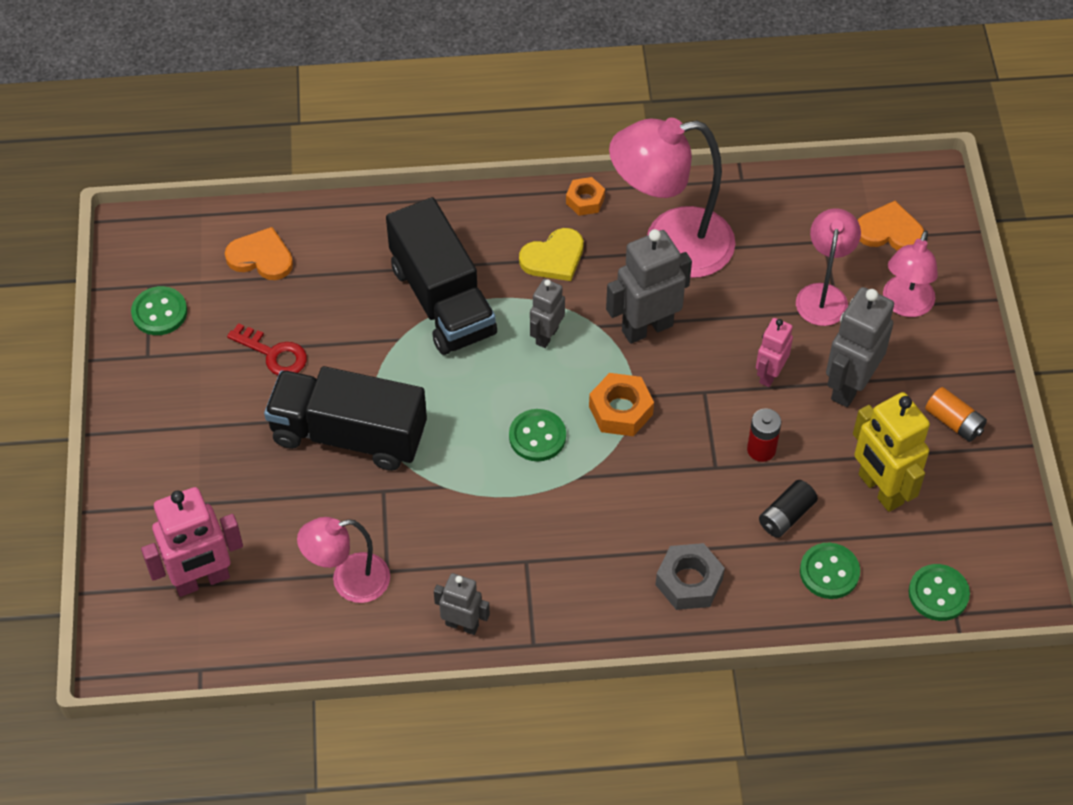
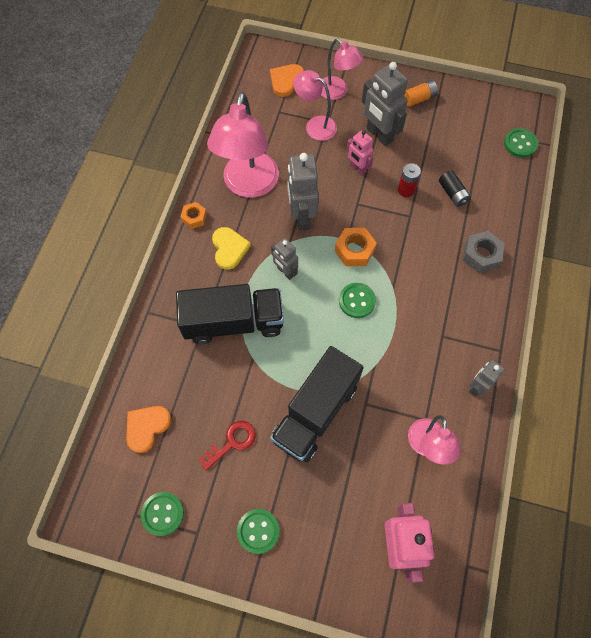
camera: 70 degrees left, 10 degrees up
(829, 572) = (494, 186): green button -> green button (258, 531)
(880, 489) = (449, 145): yellow robot -> none

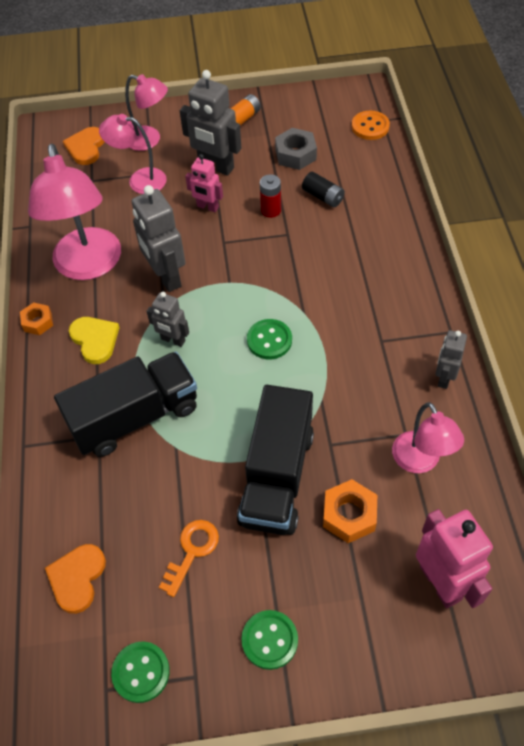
camera: 20 degrees left, 10 degrees down
(232, 442) = (192, 551): red key -> orange key
(354, 250) = (242, 289): orange nut -> orange nut (349, 515)
(481, 255) = (382, 245): grey nut -> grey nut (295, 154)
(520, 144) = (370, 127): green button -> orange button

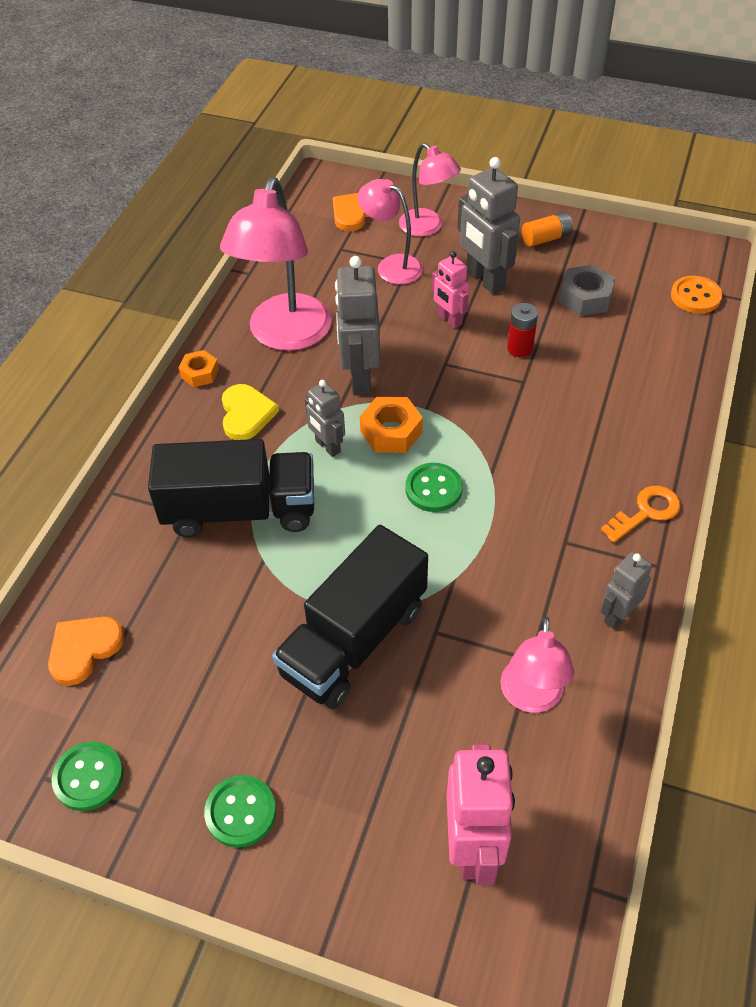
camera: 25 degrees right, 5 degrees down
(192, 551) = (215, 677): orange key -> orange key (646, 512)
(323, 196) = (590, 355): black battery -> none
(349, 515) = (411, 719): orange nut -> orange nut (391, 432)

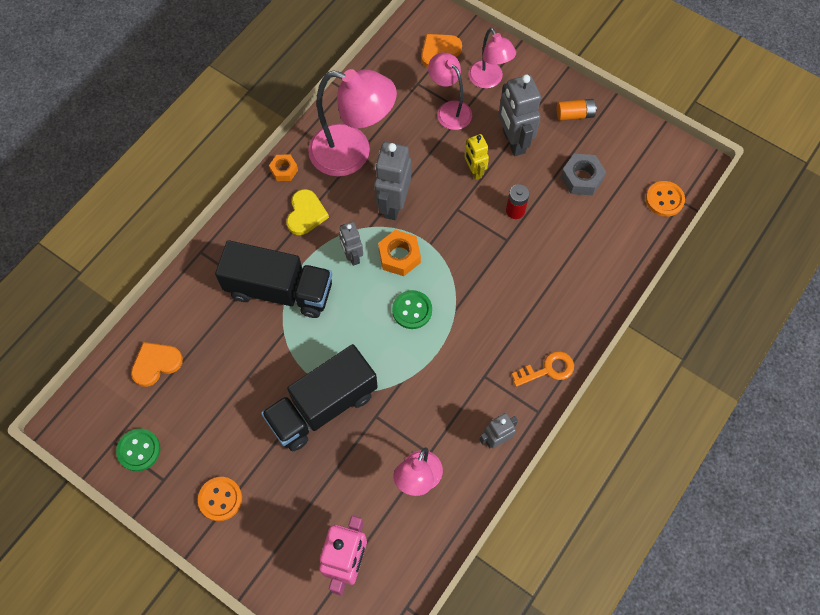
camera: 15 degrees right, 15 degrees up
(241, 812) = (220, 499): green button -> orange button
(285, 336) = (352, 153): pink lamp -> pink lamp turned 105 degrees counterclockwise
(449, 320) = (474, 171): pink robot -> yellow robot

